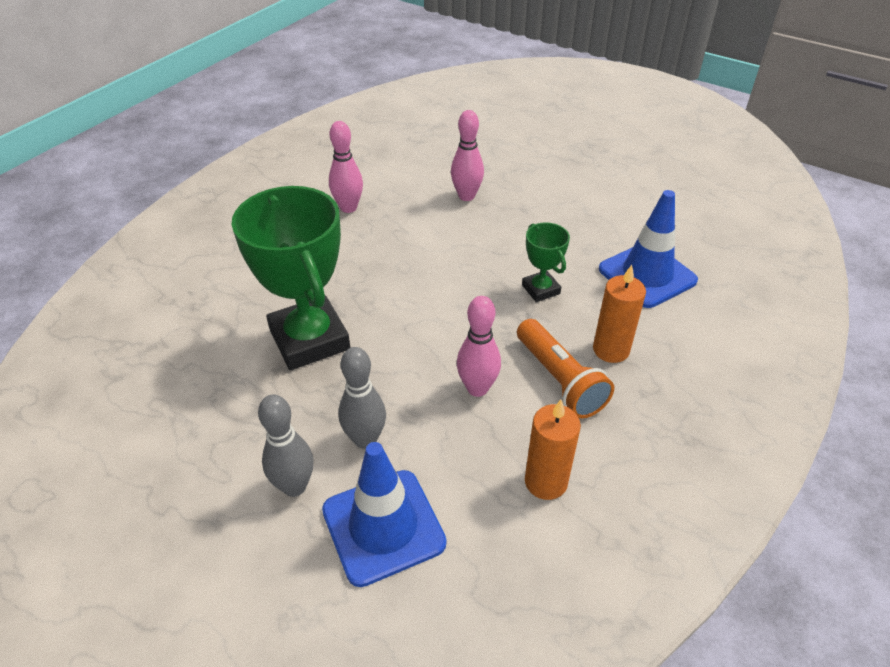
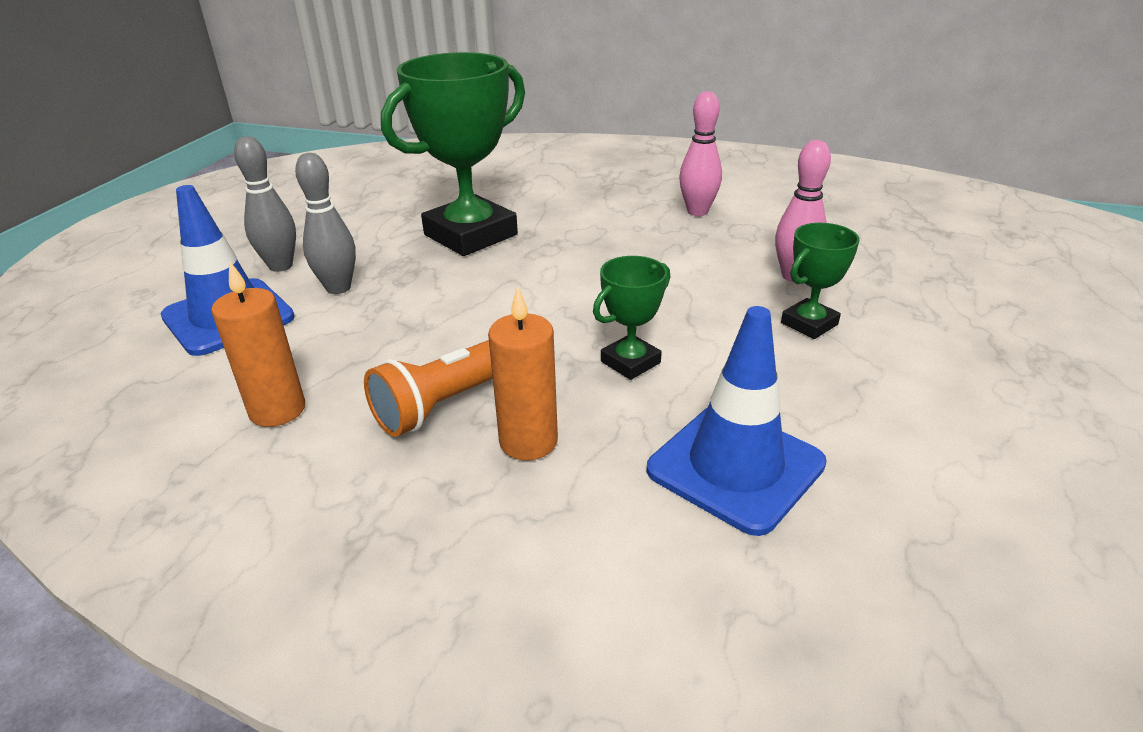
camera: 75 degrees right, 10 degrees down
(477, 388) = (423, 340): pink bowling pin -> none
(524, 209) = (809, 324): none -> green trophy

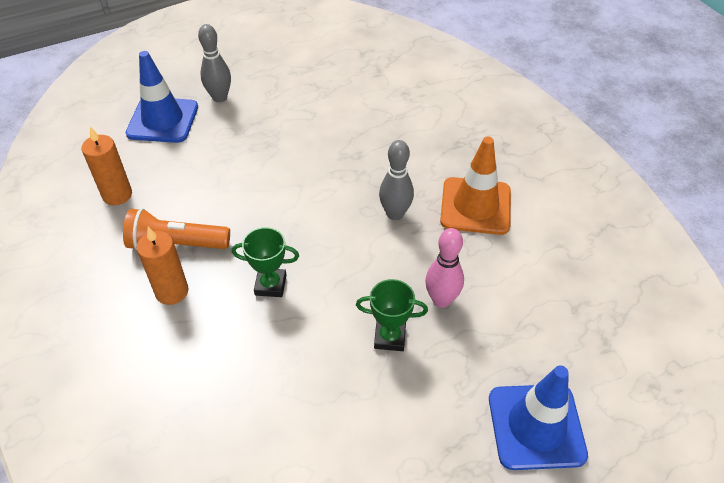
camera: 45 degrees right, 15 degrees up
(338, 288) = (223, 132): grey bowling pin -> grey bowling pin (395, 214)
(470, 235) = (327, 135): green trophy -> none
(697, 212) = (475, 206): pink bowling pin -> orange traffic cone
(735, 467) = (222, 379): blue traffic cone -> blue traffic cone (536, 426)

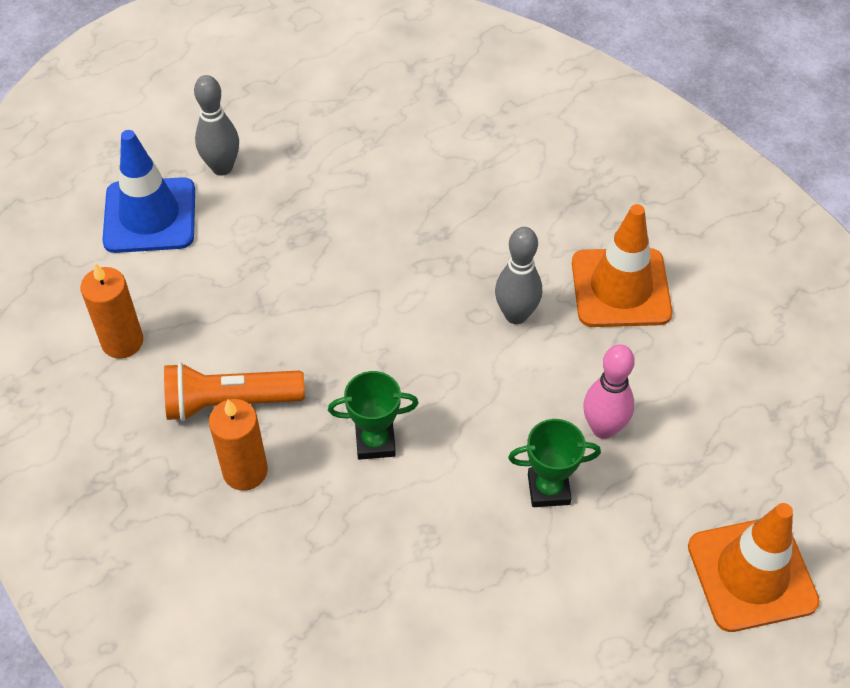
camera: 10 degrees left, 5 degrees up
(536, 426) = (752, 574): blue traffic cone -> orange traffic cone

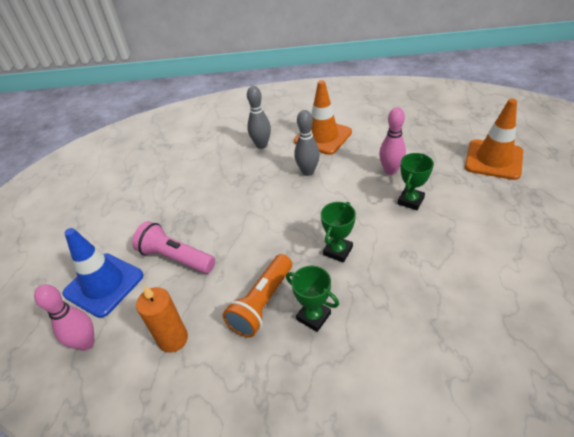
camera: 50 degrees left, 10 degrees down
(66, 261) = (86, 343): none -> pink bowling pin
(222, 167) = (111, 238): grey bowling pin -> grey bowling pin (261, 145)
(238, 260) = (175, 258): none -> pink flashlight
(245, 471) = (313, 316): orange candle -> green trophy

